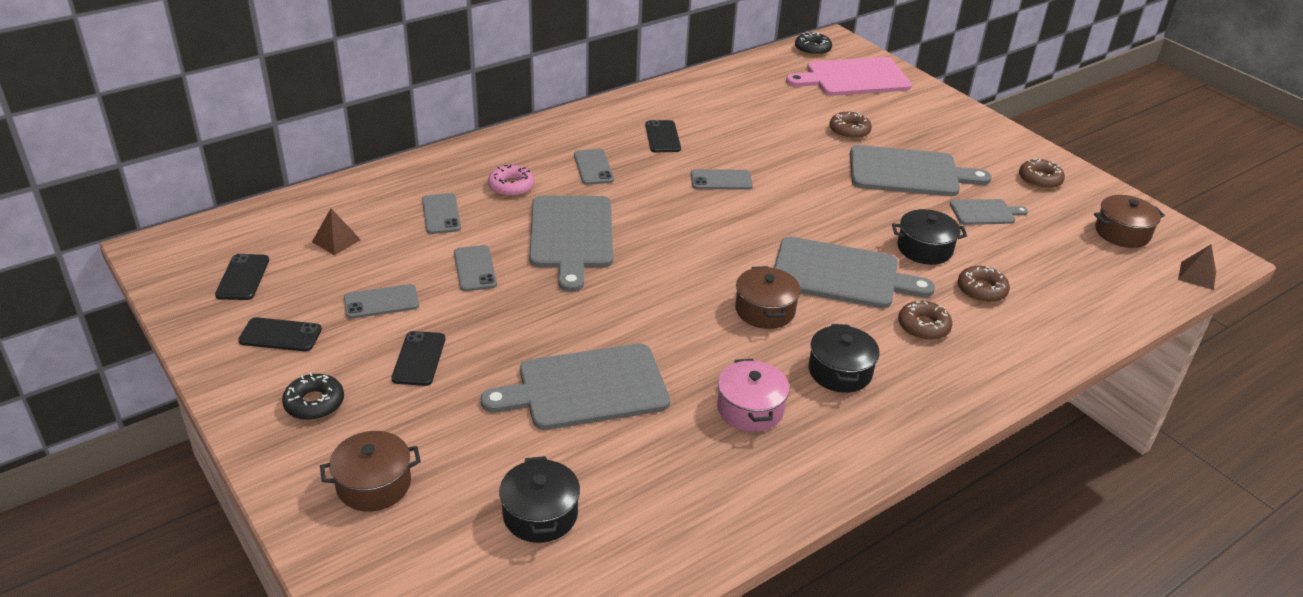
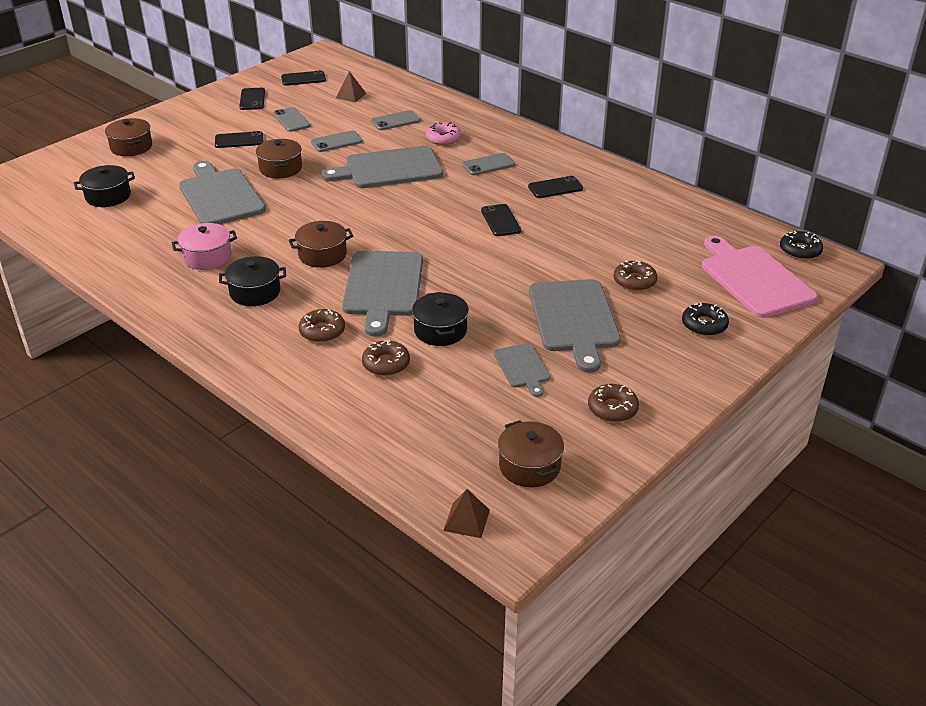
camera: 80 degrees right, 0 degrees up
(314, 403) = (195, 120): black donut -> black donut (704, 325)
(529, 325) = (280, 168): none -> brown pot
(721, 180) = (500, 221): grey phone -> black phone

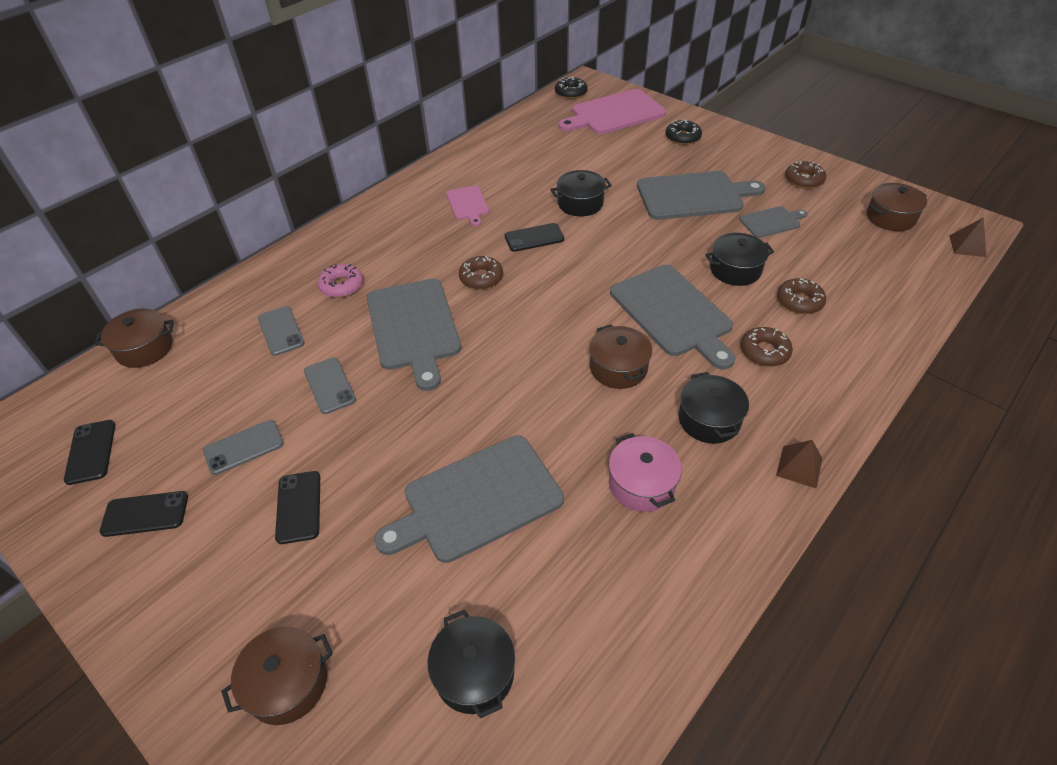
camera: 90 degrees left, 10 degrees up
(280, 168) = (400, 438): brown pot -> brown pot (144, 348)
(350, 95) = (181, 385): brown pyramid -> brown pyramid (799, 467)
(383, 287) = (673, 313): grey cutting board -> grey cutting board turned 60 degrees clockwise
(488, 165) = (414, 249): grey phone -> none
(555, 188) = (468, 204): black phone -> pink cutting board
(557, 247) = (580, 203): none -> black pot
(634, 281) = (629, 165): brown donut -> brown donut (481, 278)

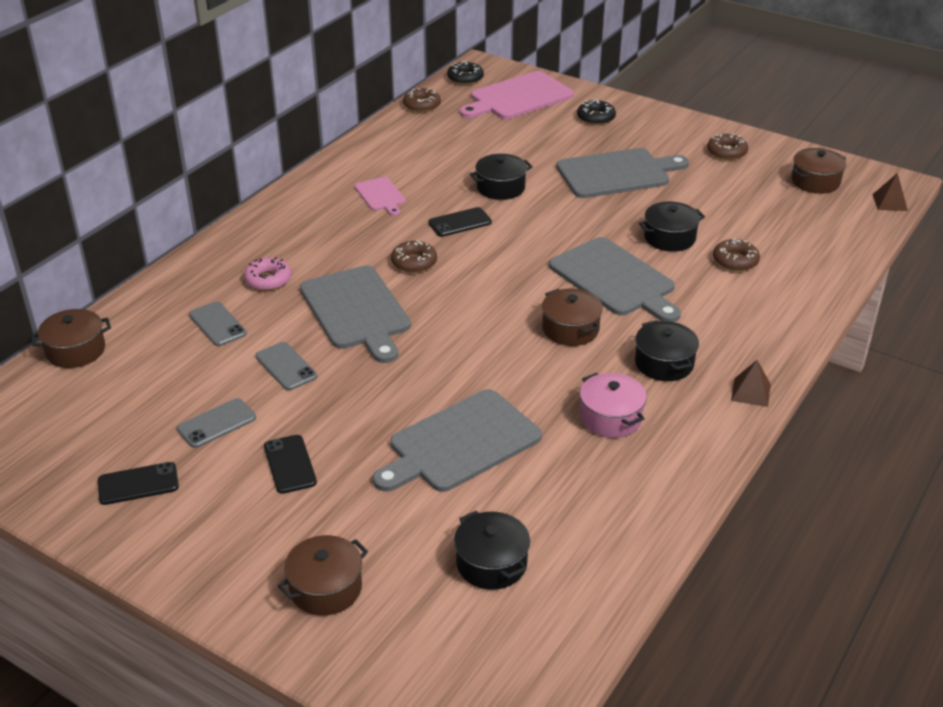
camera: 10 degrees left, 10 degrees down
(91, 452) = (58, 441): black phone -> none
(764, 352) = (707, 305): brown donut -> brown donut (422, 105)
(771, 222) = (699, 193): grey cutting board -> none

